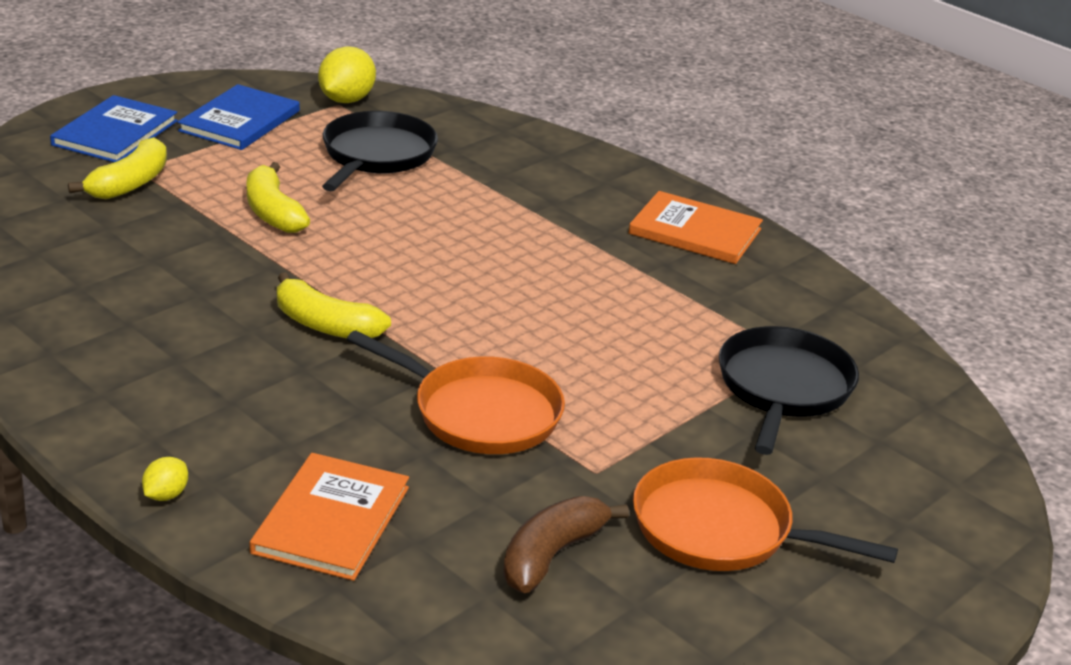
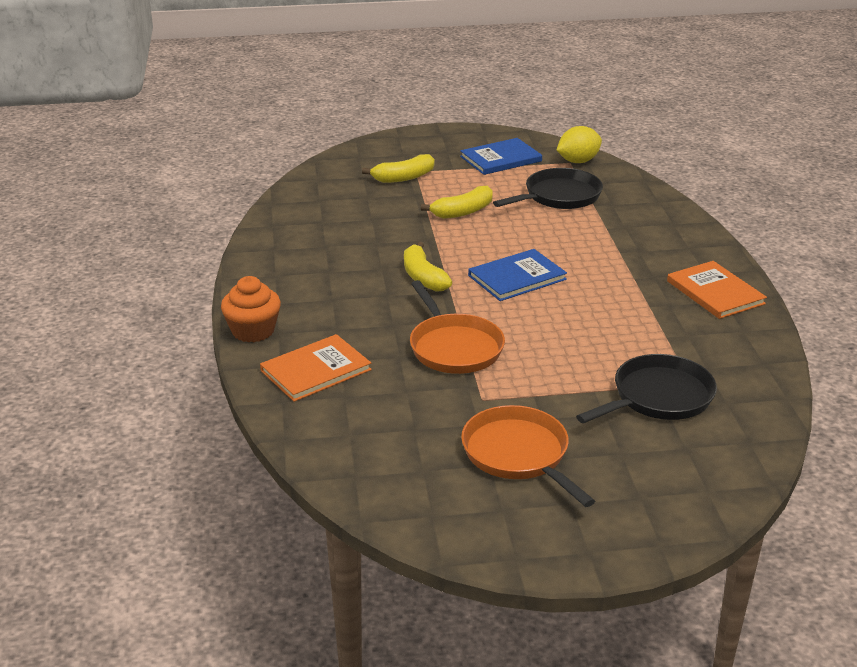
camera: 40 degrees right, 0 degrees up
(115, 133) = (425, 149): blue book -> blue book (517, 277)
(166, 495) = (253, 331): yellow lemon -> orange cupcake
(273, 212) = (463, 212): yellow banana -> yellow banana turned 135 degrees counterclockwise
(552, 555) = (406, 429): brown banana -> none

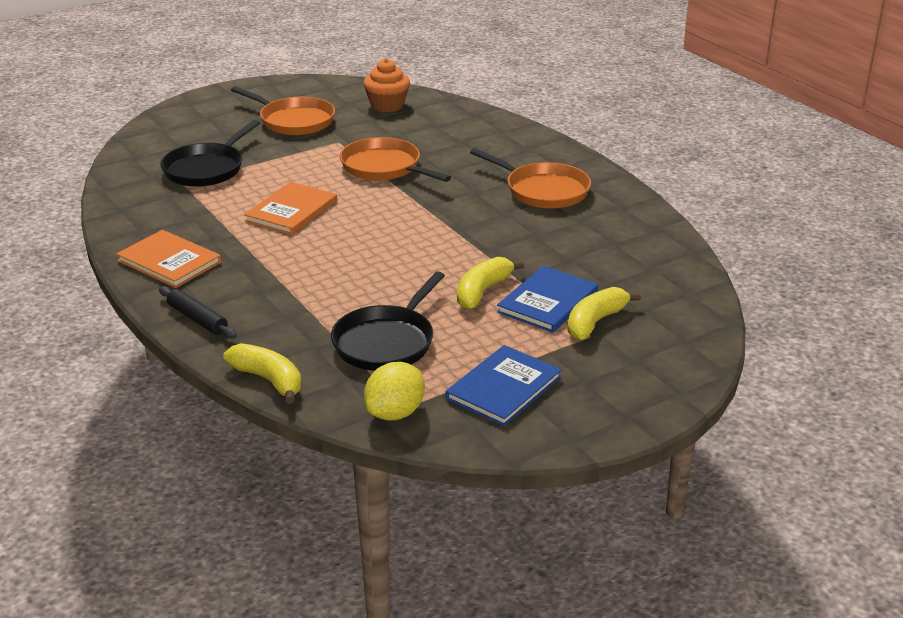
camera: 155 degrees right, 0 degrees up
(253, 331) = (549, 146): orange cupcake -> orange cupcake (387, 105)
(315, 370) = (472, 133): orange book -> orange book (291, 211)
(322, 281) = (543, 190): none -> orange pan
(423, 277) = (458, 213): yellow banana -> yellow banana (268, 380)
(517, 277) = (371, 232): blue book -> blue book (548, 302)
(697, 240) = (197, 319): none -> black rolling pin

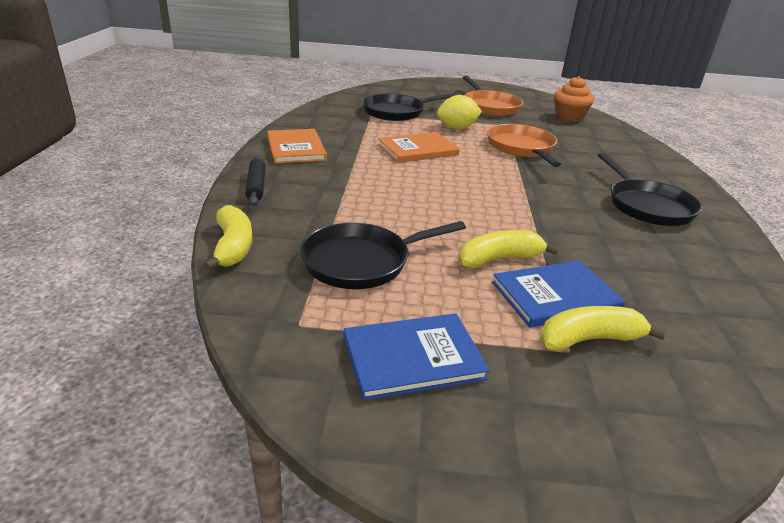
camera: 35 degrees right, 0 degrees up
(395, 413) = (283, 326): yellow lemon -> yellow lemon (457, 128)
(543, 190) = (647, 206): orange pan -> black pan

